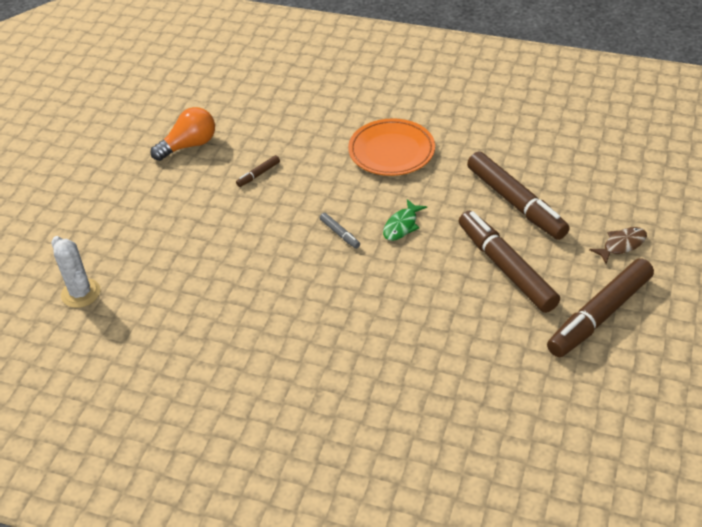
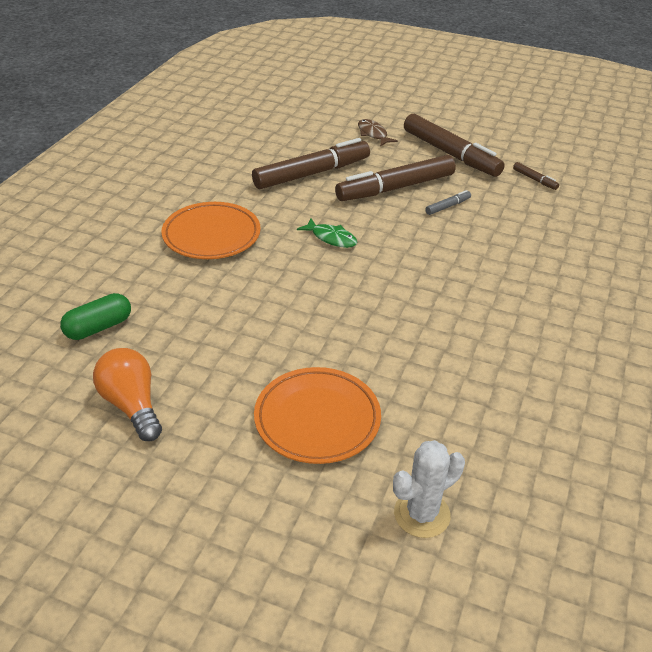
camera: 90 degrees left, 5 degrees down
(171, 235) = (317, 419): none -> orange plate
(258, 174) = (218, 337): brown marker -> brown marker (534, 180)
(267, 115) = (98, 327): none -> green capsule
(339, 234) = (337, 279): grey marker -> grey marker (448, 206)

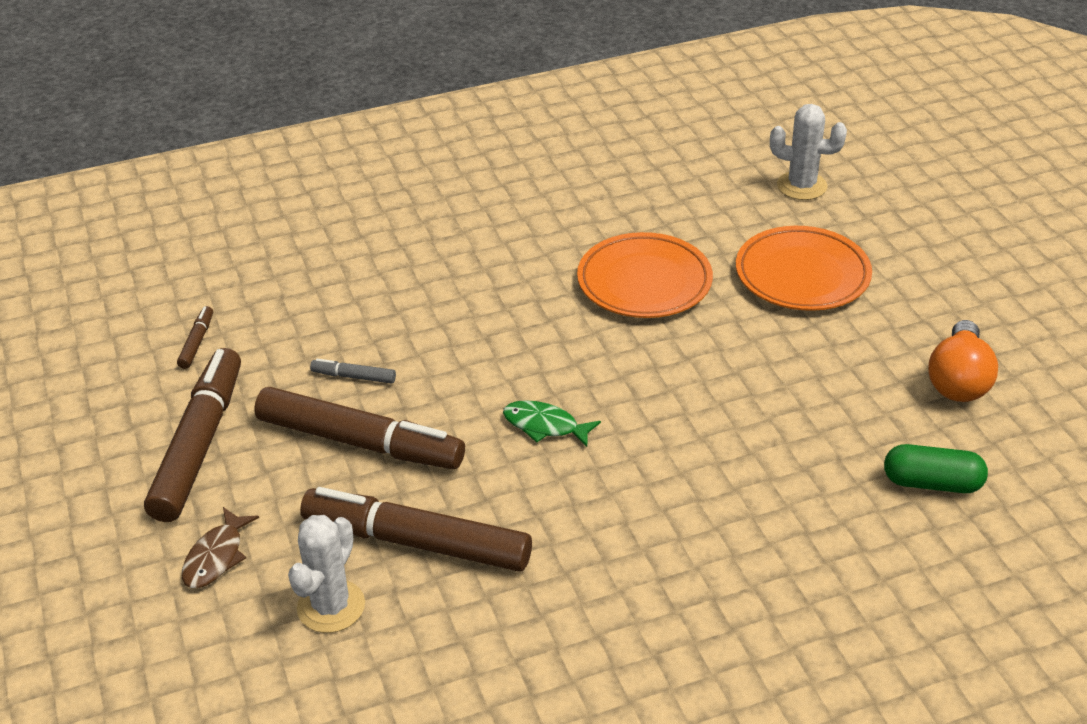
camera: 130 degrees left, 0 degrees up
(211, 235) = (678, 527): orange plate -> orange plate (644, 282)
(309, 144) = (331, 606): none -> white cactus
(331, 238) = (545, 426): green fish -> green fish turned 60 degrees counterclockwise

